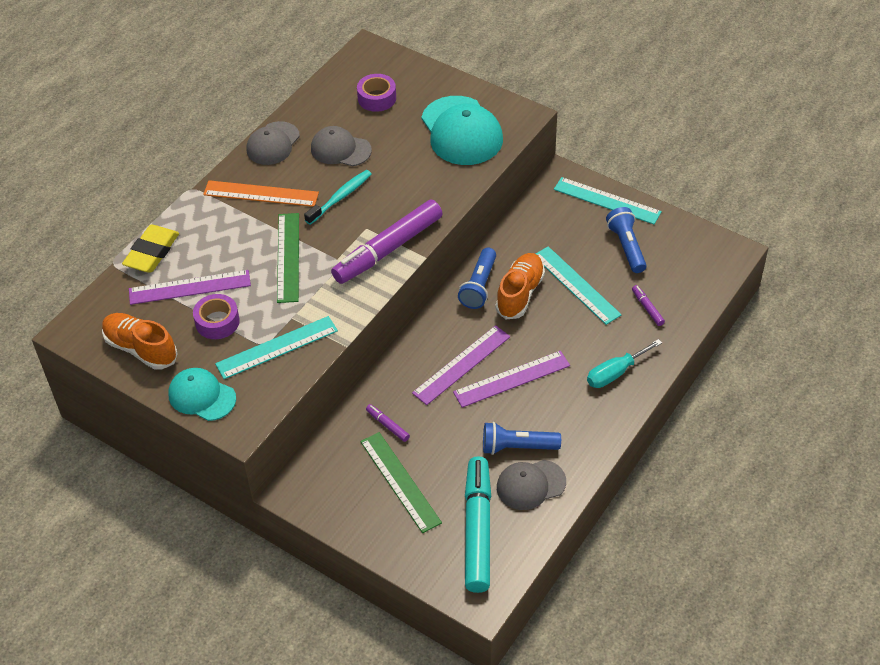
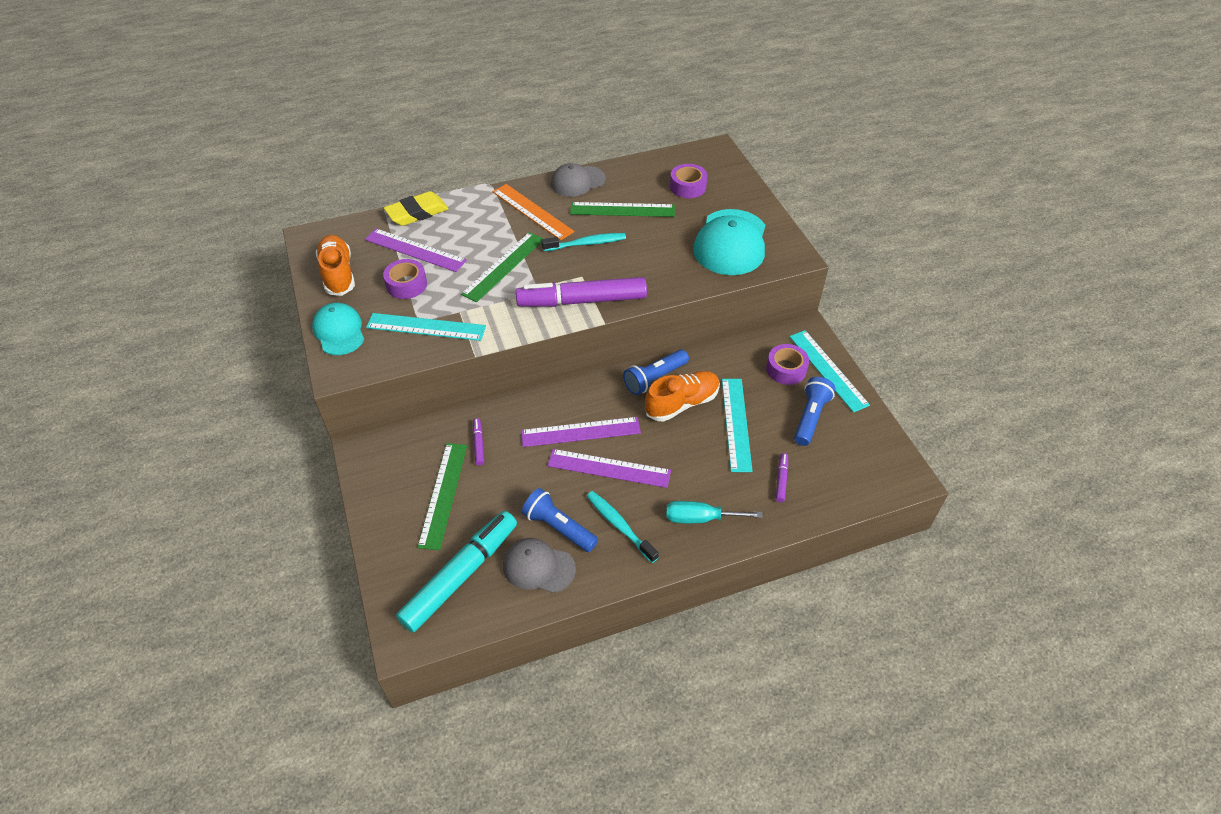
camera: 35 degrees right, 0 degrees up
(340, 149) = (622, 209): grey cap -> green ruler
(561, 416) = (619, 525): none -> turquoise toothbrush
(575, 218) = (786, 369): none -> purple tape

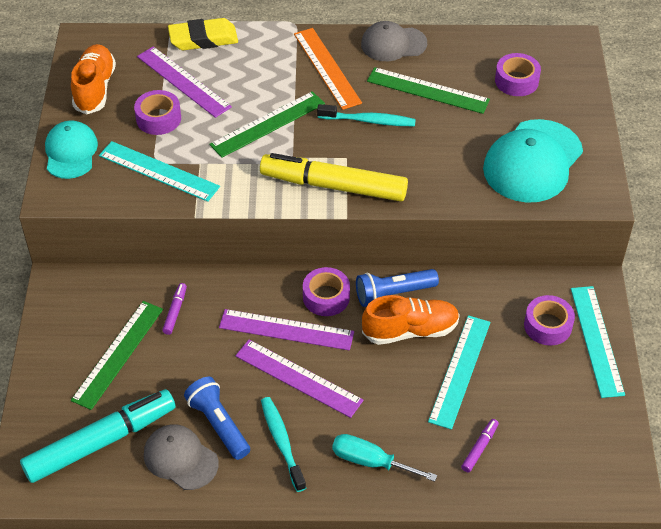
camera: 20 degrees right, 0 degrees up
(582, 301) = (334, 186): purple marker -> yellow marker
(601, 396) = (326, 297): none -> purple tape
(810, 417) = (548, 388): blue flashlight -> none

